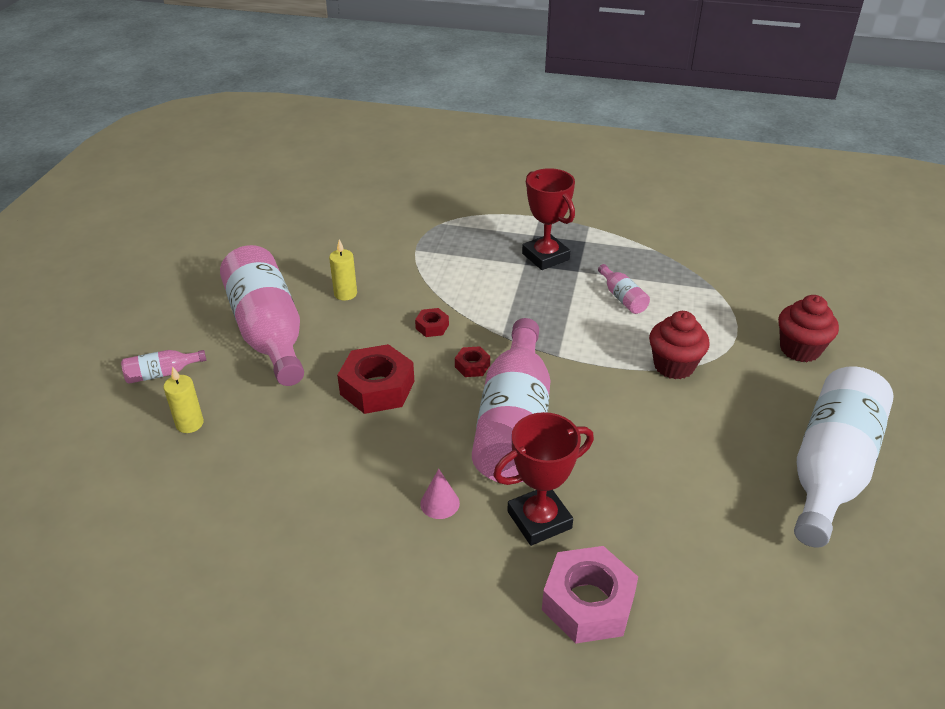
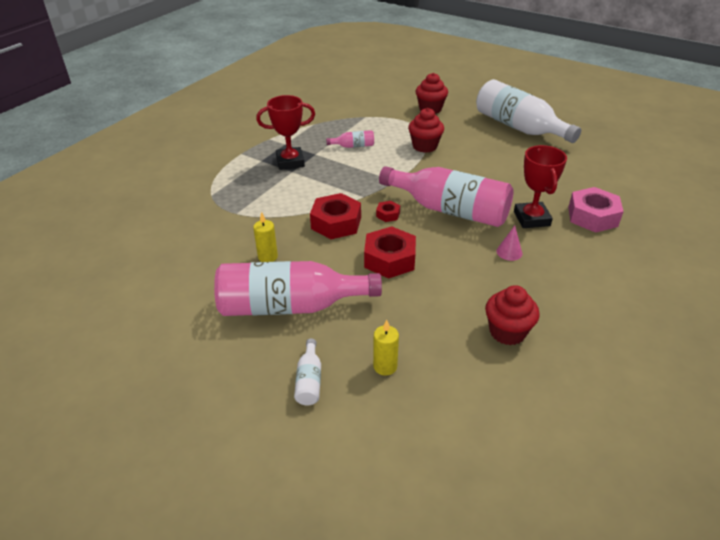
camera: 70 degrees left, 0 degrees up
(161, 374) = (309, 381): pink bottle -> white bottle
(268, 522) = (507, 332): none -> red cupcake
(432, 327) = (336, 223): red nut -> red nut, size x2.07

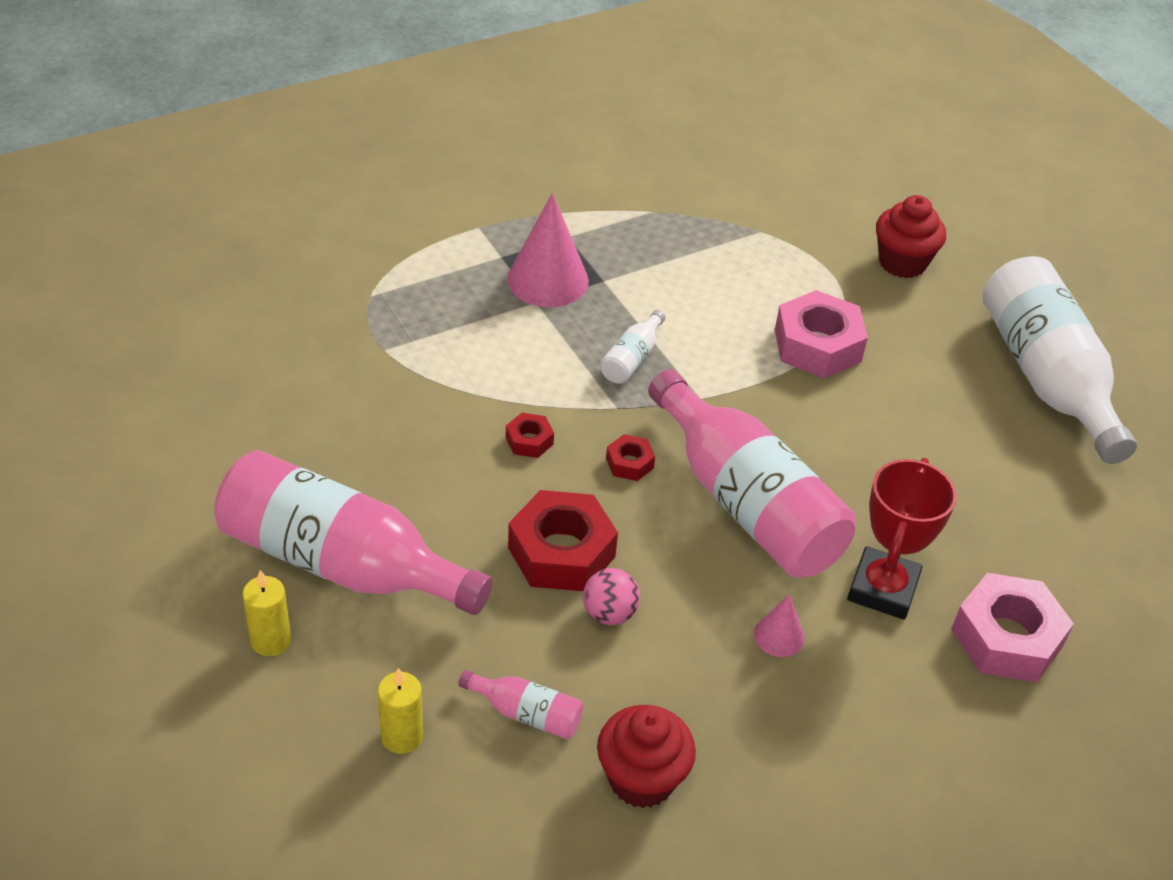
camera: 25 degrees right, 5 degrees up
(268, 257) = (373, 457): yellow candle -> yellow candle (271, 641)
(290, 162) = (547, 280): red trophy -> pink cone
(309, 381) = (276, 702): white bottle -> white bottle (632, 359)
(336, 223) = (529, 441): red nut -> red nut, size x0.48
(353, 146) = (685, 291): pink bottle -> pink bottle (526, 713)
(425, 146) = (817, 345): red cupcake -> pink nut
(432, 274) = (609, 613): none -> pink ball

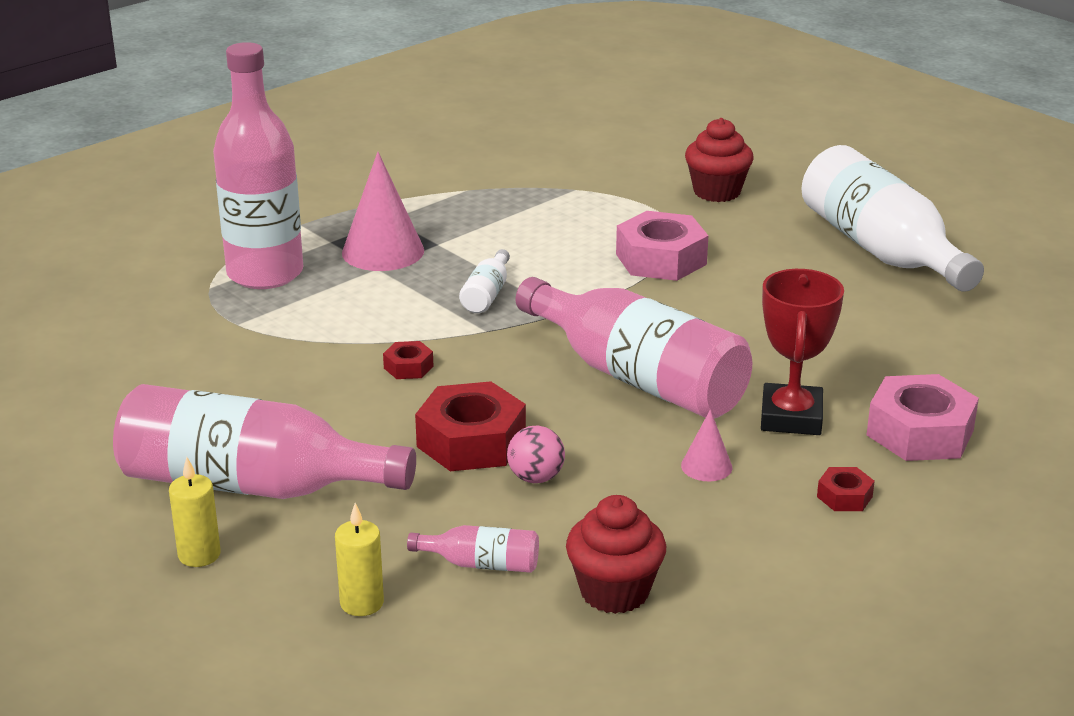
camera: 10 degrees left, 15 degrees down
(427, 287) = (265, 274): none -> pink bottle
(629, 463) = (513, 368): red nut -> red nut (844, 497)

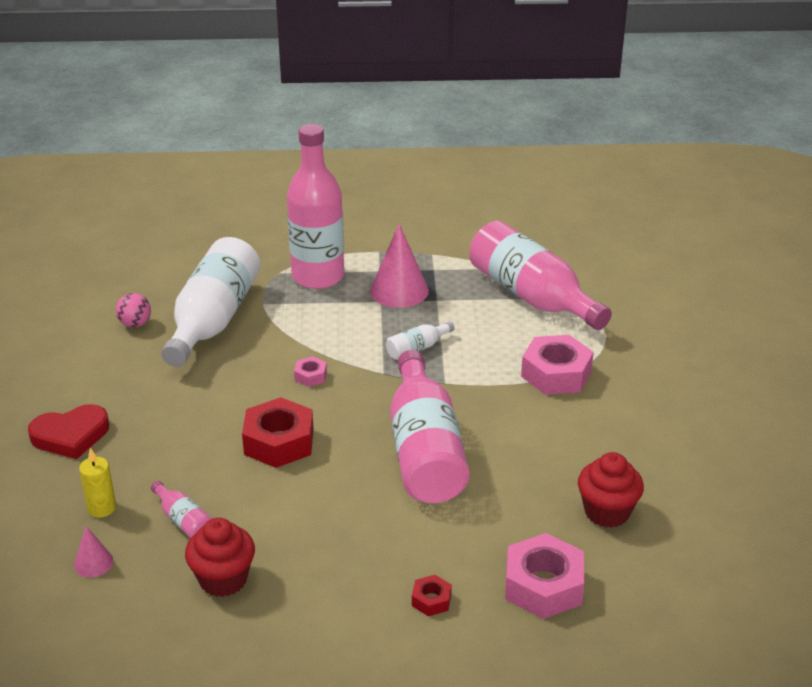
camera: 40 degrees right, 5 degrees up
(199, 555) = (70, 436): yellow candle -> red heart
(251, 485) = (143, 408): pink bottle -> pink bottle (532, 296)
(408, 367) = (310, 376): red nut -> pink nut
(536, 478) = (280, 484): pink ball -> pink ball (135, 324)
(706, 466) = (381, 532): pink cone -> pink cone (93, 563)
(717, 192) = (666, 340): red cupcake -> red cupcake (607, 512)
(791, 417) = (477, 528): red trophy -> none
(881, 250) = (718, 439): white bottle -> white bottle (213, 320)

